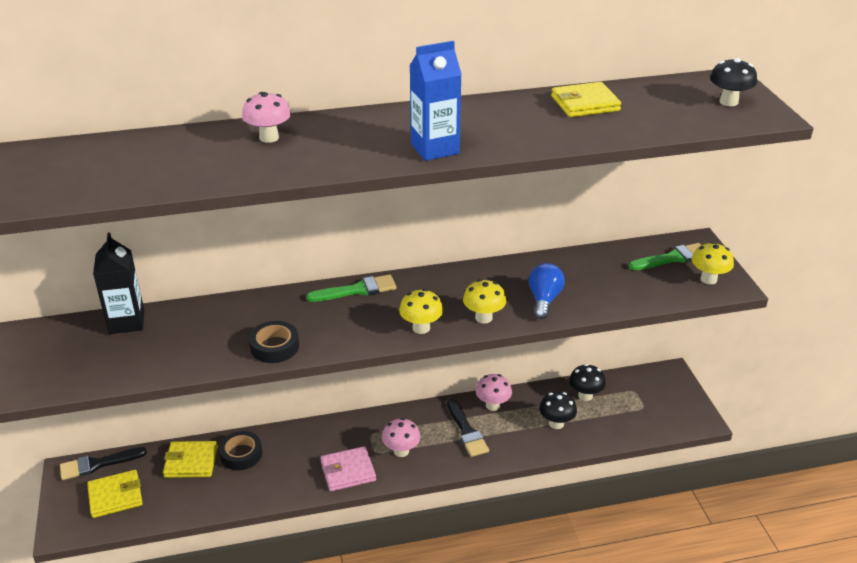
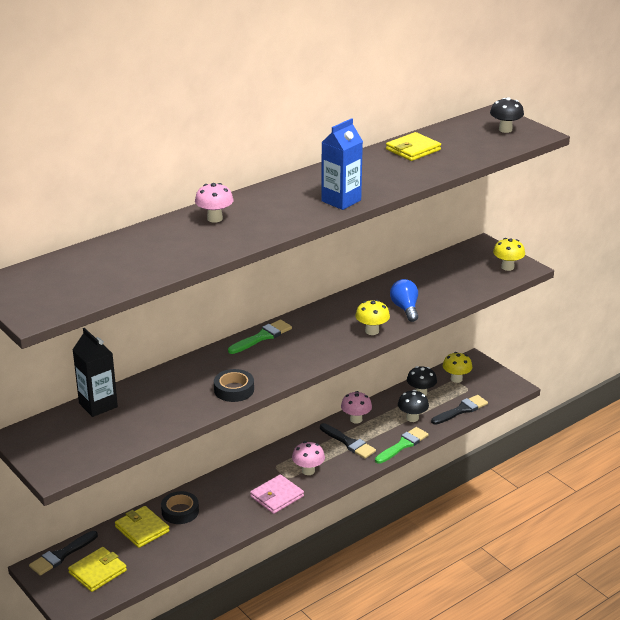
camera: 25 degrees left, 5 degrees down
(191, 462) = (142, 529): yellow wallet -> yellow wallet turned 75 degrees clockwise
(421, 328) = (332, 349): yellow mushroom -> yellow mushroom (456, 379)
(619, 431) = (461, 410): none -> black brush
(672, 258) = (473, 259): green brush -> green brush (403, 445)

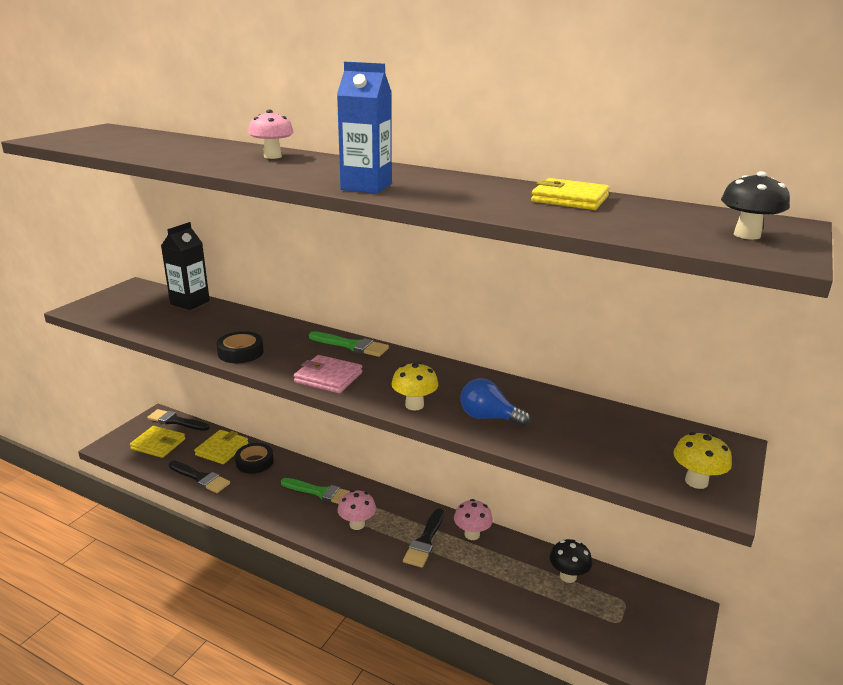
camera: 65 degrees right, 5 degrees down
(277, 496) = (302, 515): pink wallet -> pink wallet (328, 377)
(403, 445) = (450, 589): green brush -> green brush (320, 492)
(405, 308) = (488, 417): blue light bulb -> blue light bulb turned 120 degrees counterclockwise
(412, 418) = (511, 582): black mushroom -> none
(456, 379) = (629, 603): yellow mushroom -> none
(461, 410) = (565, 627): black brush -> black brush (200, 478)

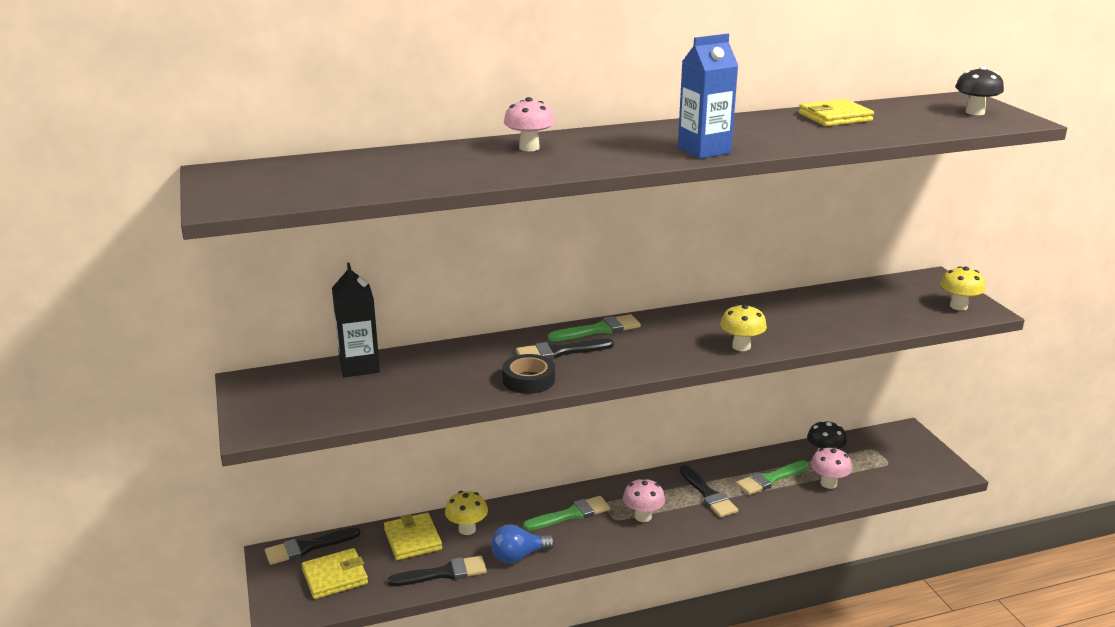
camera: 45 degrees left, 0 degrees up
(254, 462) = (467, 529): black tape -> yellow mushroom
(296, 346) = (559, 352): none -> black brush
(328, 377) = (643, 360): pink wallet -> none
(472, 534) = (729, 469): pink mushroom -> pink mushroom (828, 483)
(488, 417) = (798, 329): blue light bulb -> blue light bulb (518, 556)
(490, 562) = (770, 479): none -> green brush

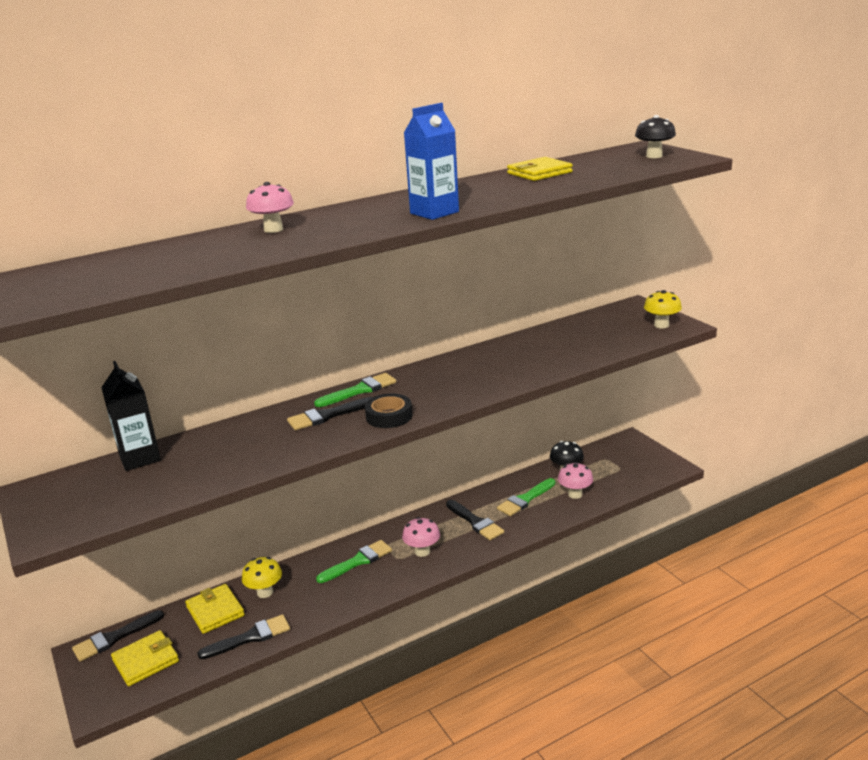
camera: 10 degrees left, 0 degrees up
(518, 556) = (317, 608): blue light bulb -> none
(528, 380) = (304, 445): black tape -> black tape (389, 416)
(741, 346) = (489, 386): yellow mushroom -> none

